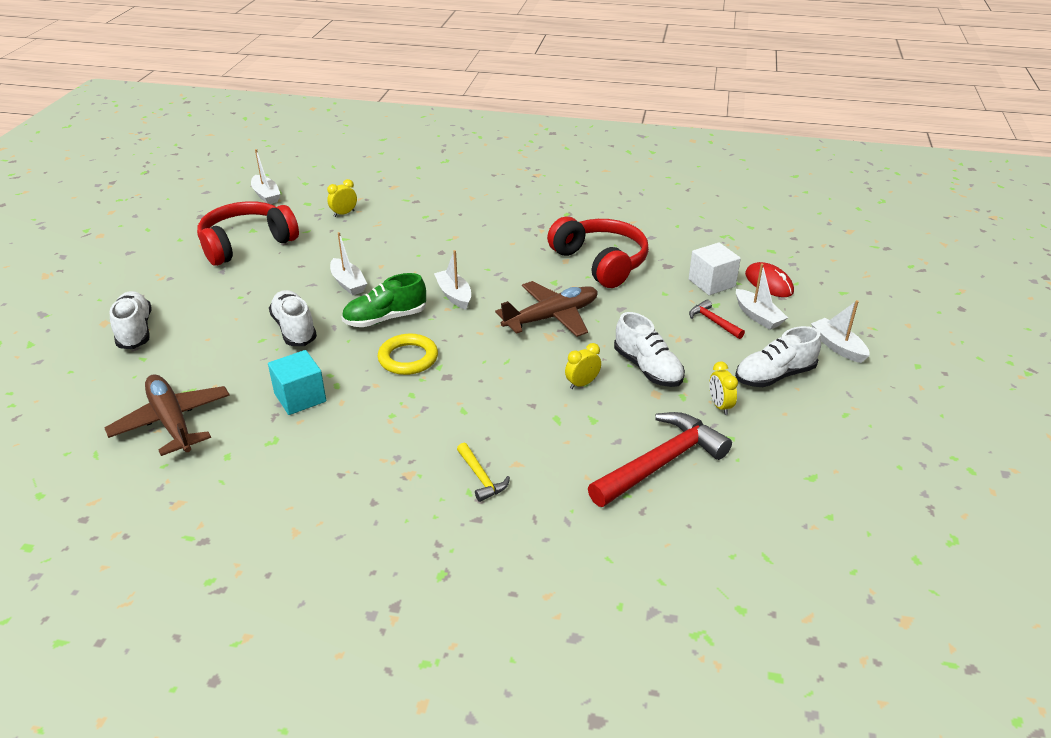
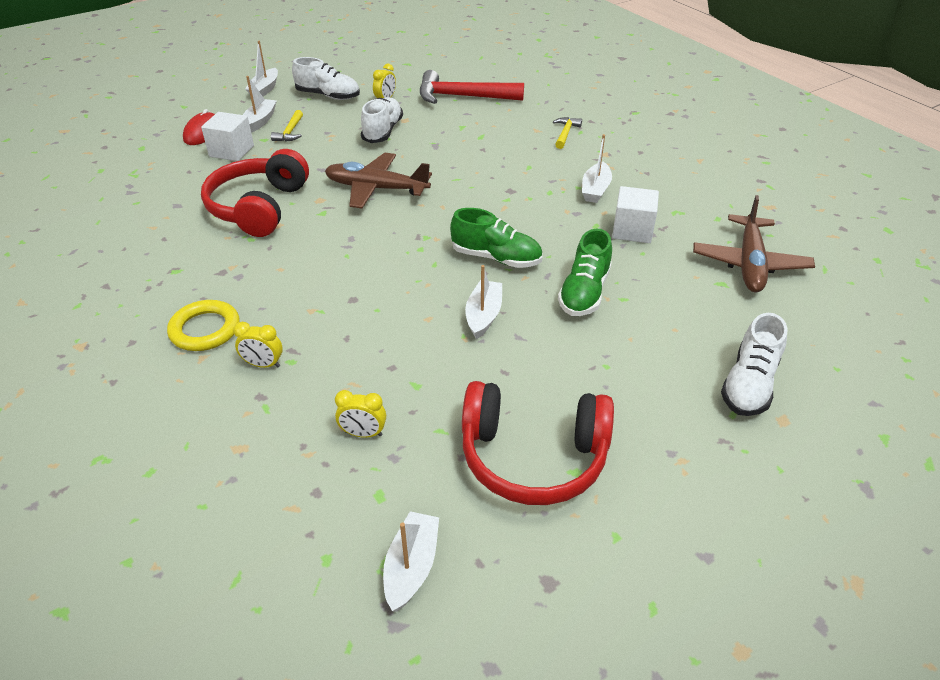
camera: 135 degrees left, 5 degrees up
(294, 329) = (584, 293): white shoe -> green shoe
(300, 397) = (632, 230): turquoise cube -> white cube
(408, 358) = (520, 216): yellow ring -> yellow ring (205, 329)
(454, 295) = (412, 246): white boat -> white boat (595, 190)
(582, 384) = (435, 144): yellow clock -> yellow clock (263, 364)
(713, 322) = (290, 132): red hammer -> yellow hammer

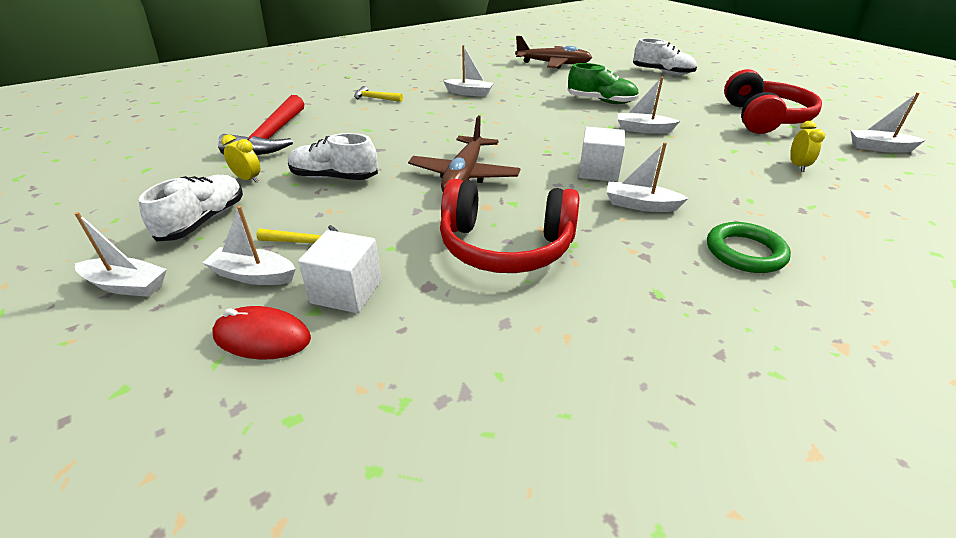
camera: 90 degrees left, 5 degrees down
(205, 329) = (745, 252): yellow ring -> green ring
(263, 364) = (765, 212): yellow clock -> none
(300, 282) = (640, 205): none -> white boat
(496, 258) = (570, 125): green shoe -> none
(632, 230) = (523, 86): white cube -> white cube (598, 171)

